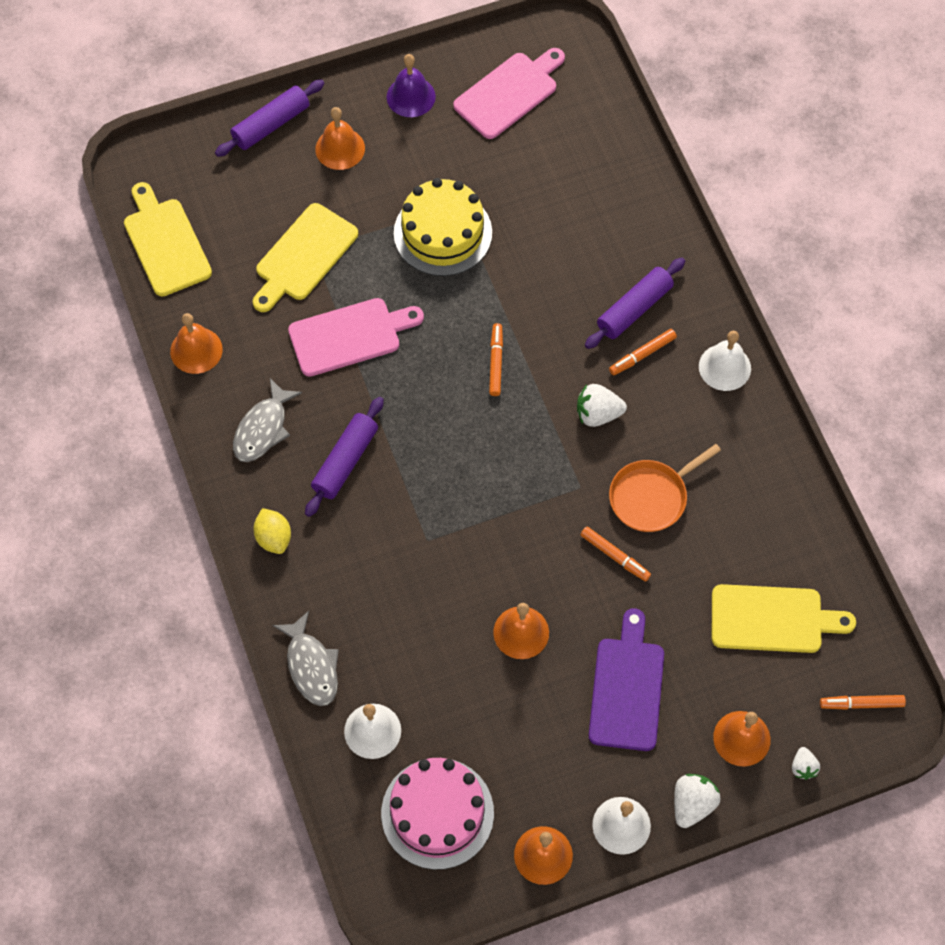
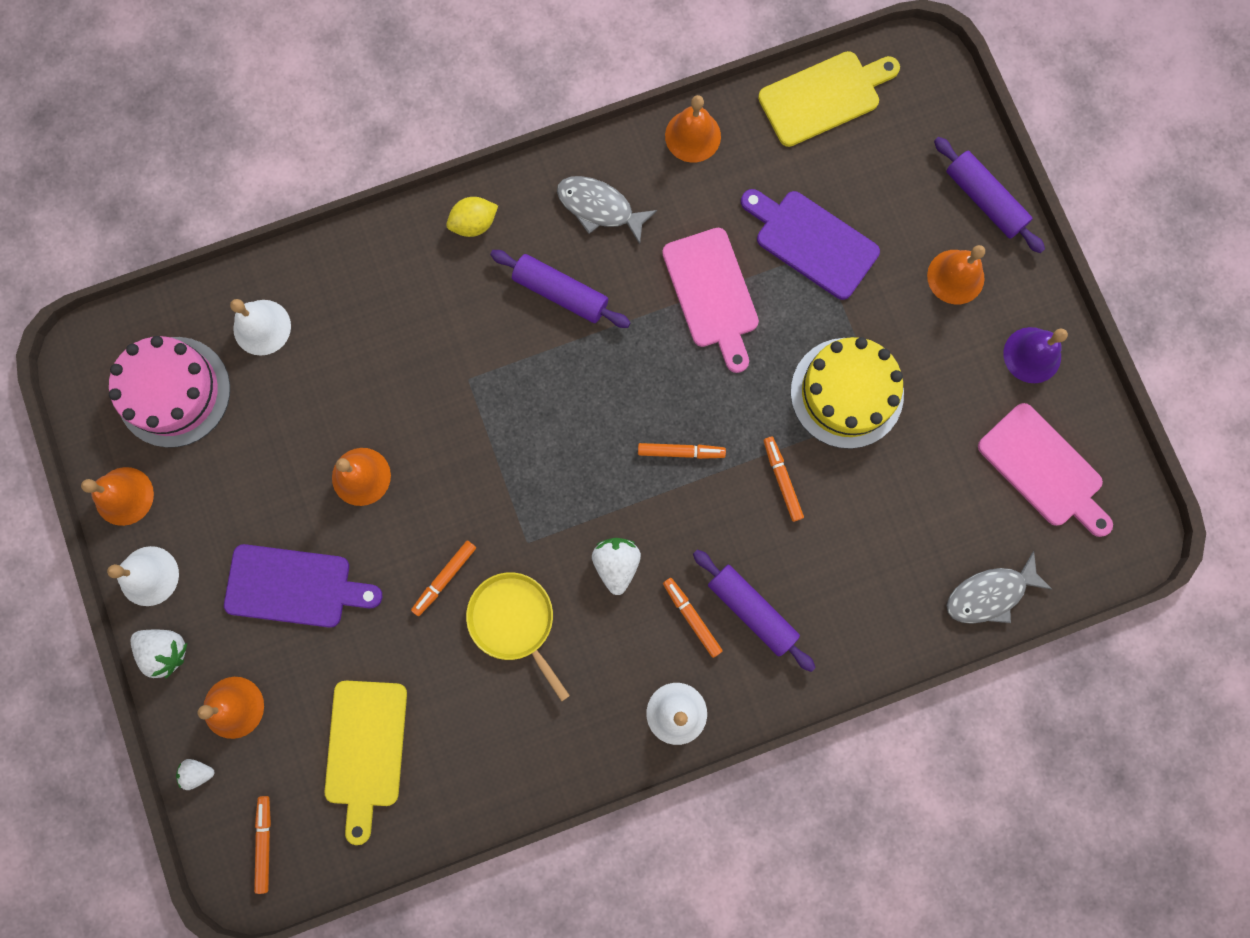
camera: 90 degrees right, 15 degrees up
(304, 256) = (811, 242): yellow cutting board -> purple cutting board
(311, 666) = (333, 266): grey fish -> grey fish (990, 594)
(520, 284) = (782, 480): none -> orange marker
(651, 497) = (514, 621): orange pan -> yellow pan

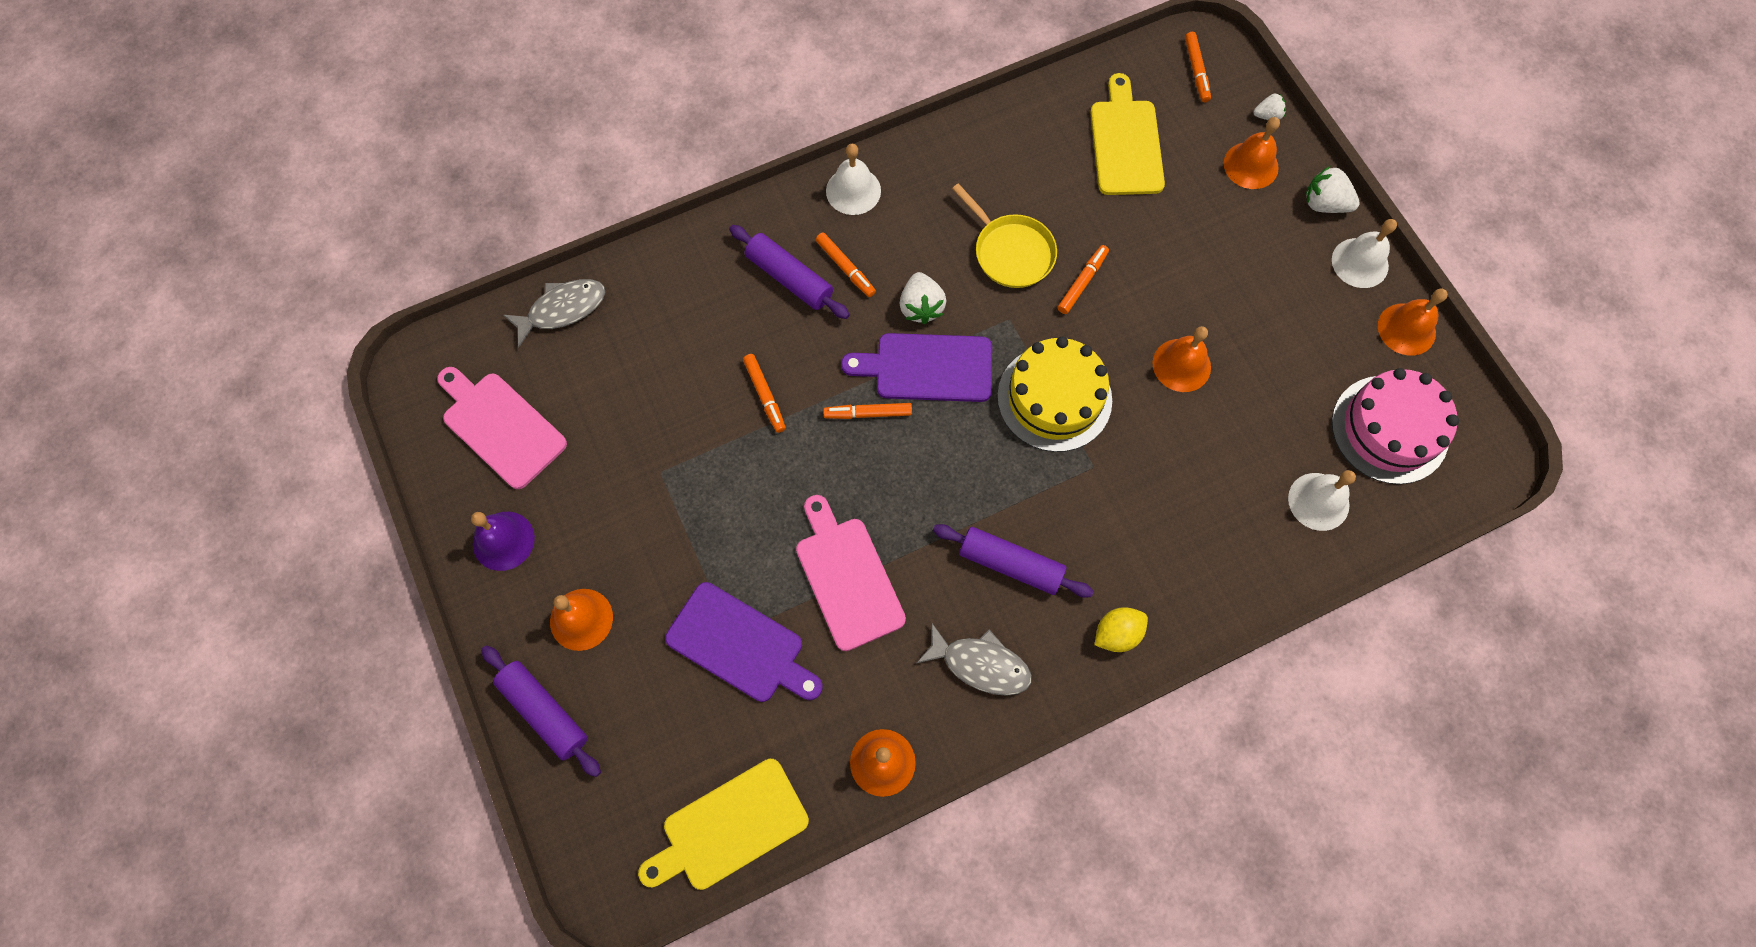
camera: 175 degrees right, 10 degrees down
(295, 586) = (1221, 264): purple cutting board -> purple cutting board (927, 368)
(847, 393) = (700, 485): yellow cake -> yellow cake (1054, 398)

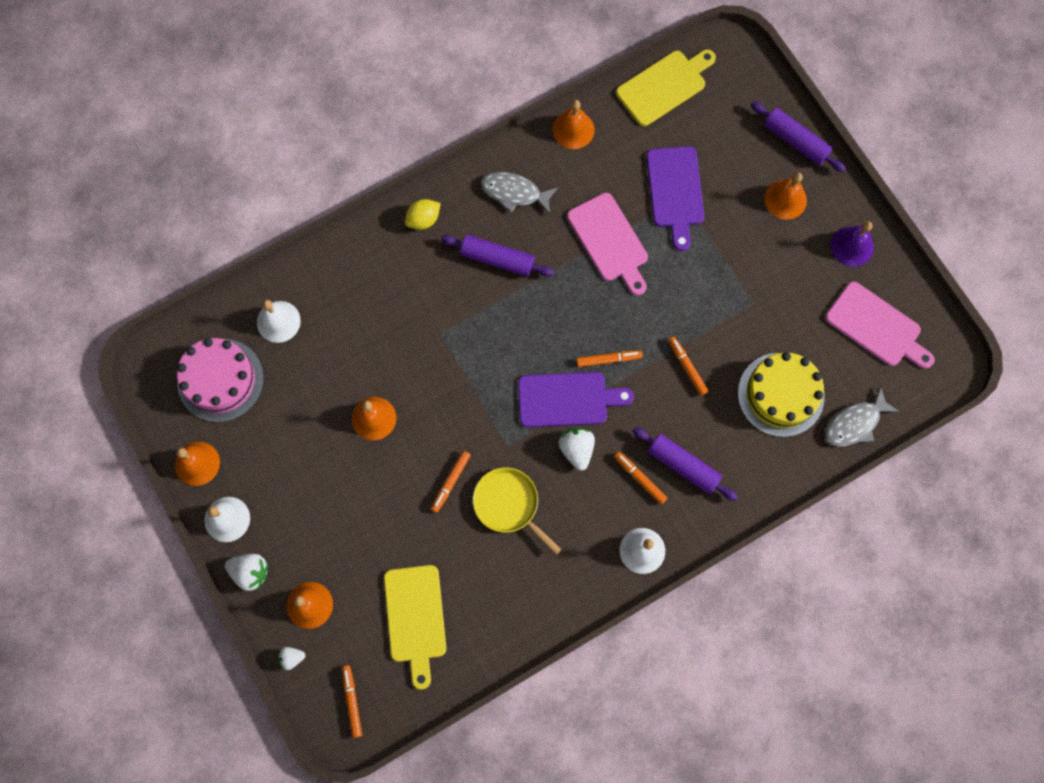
camera: 175 degrees right, 5 degrees up
(740, 645) = (675, 192): purple cutting board -> purple cutting board turned 120 degrees counterclockwise
(1054, 398) = (470, 383): yellow cake -> yellow cake (780, 394)

